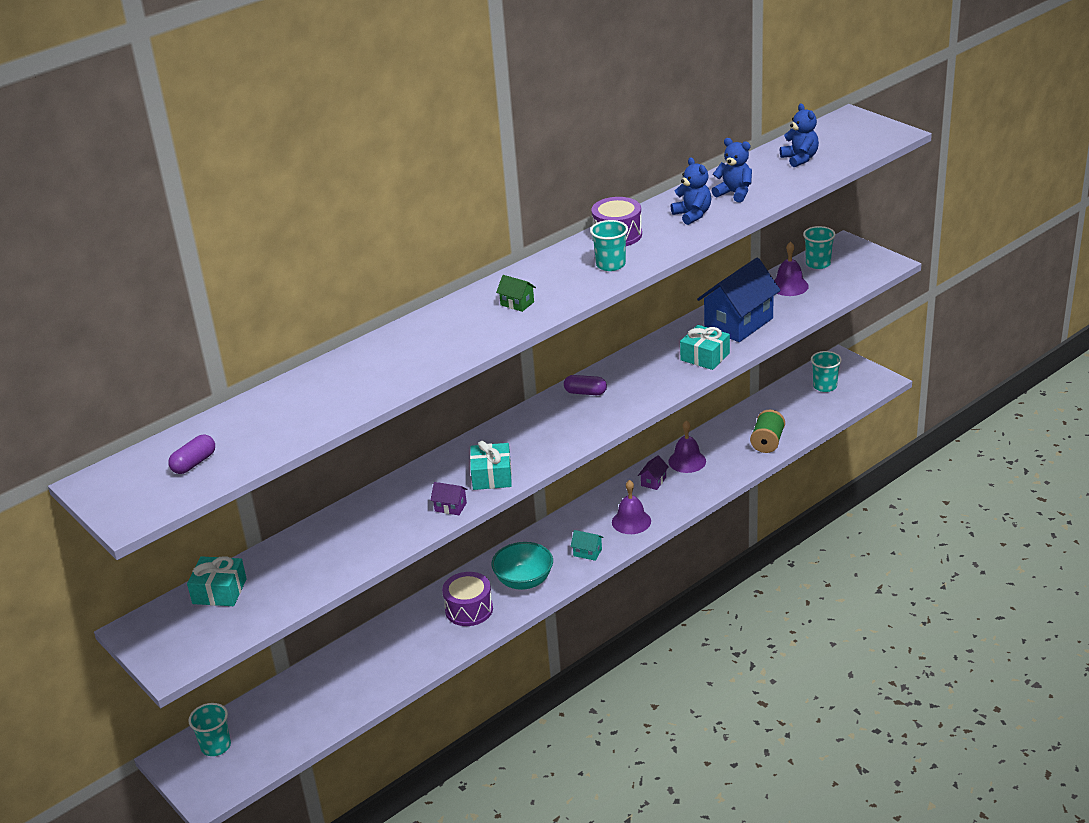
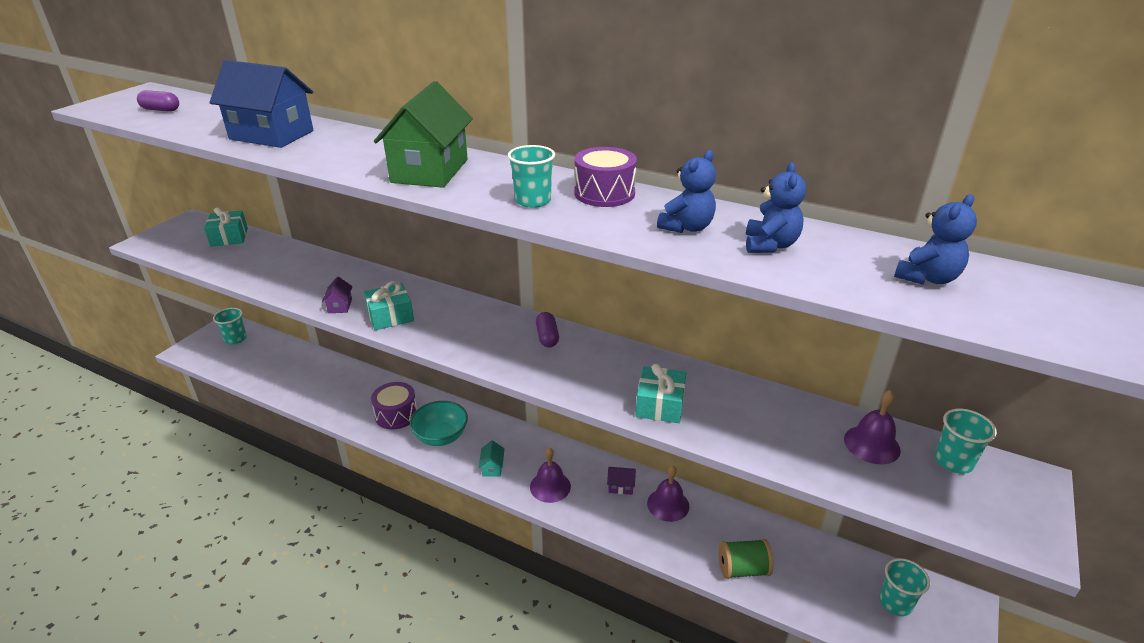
camera: 65 degrees right, 0 degrees up
(517, 303) = (430, 171): green house -> green house, size x2.43
(738, 323) = (749, 417): blue house -> blue house (271, 135)

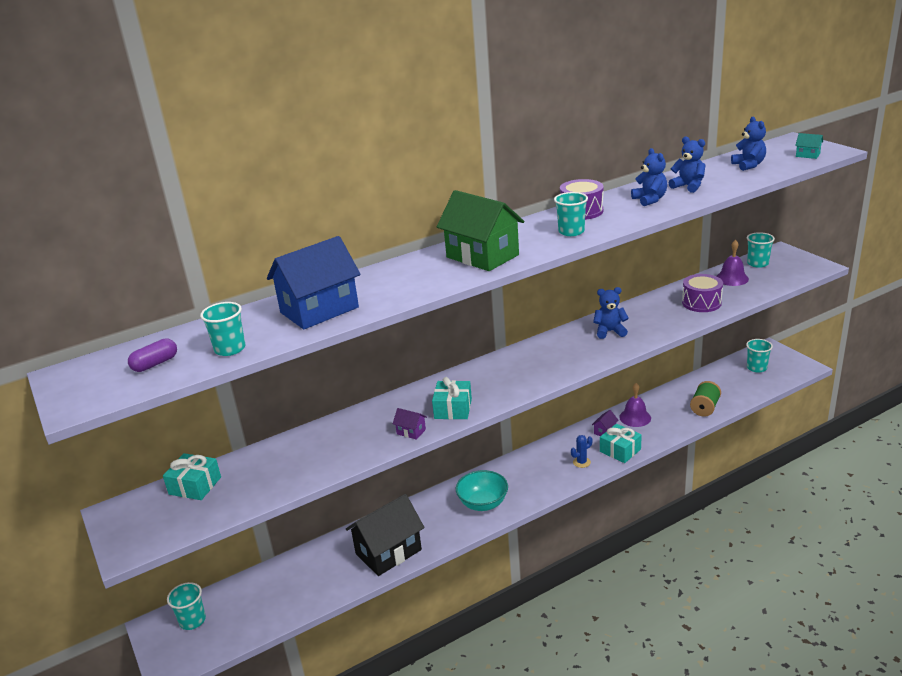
camera: 55 degrees left, 5 degrees down
(188, 125) = (230, 349): none -> turquoise cup
(346, 404) = (388, 552): none -> black house
(396, 414) = (432, 523): purple drum -> purple drum (701, 303)
(492, 467) = (540, 485): turquoise house -> turquoise house (807, 155)
(547, 337) = (547, 348): purple capsule -> none
(550, 486) = (581, 462): purple bell -> blue cactus
(619, 372) = (609, 331): none -> blue teddy bear
(660, 405) = (654, 327): turquoise gift -> turquoise gift (620, 450)

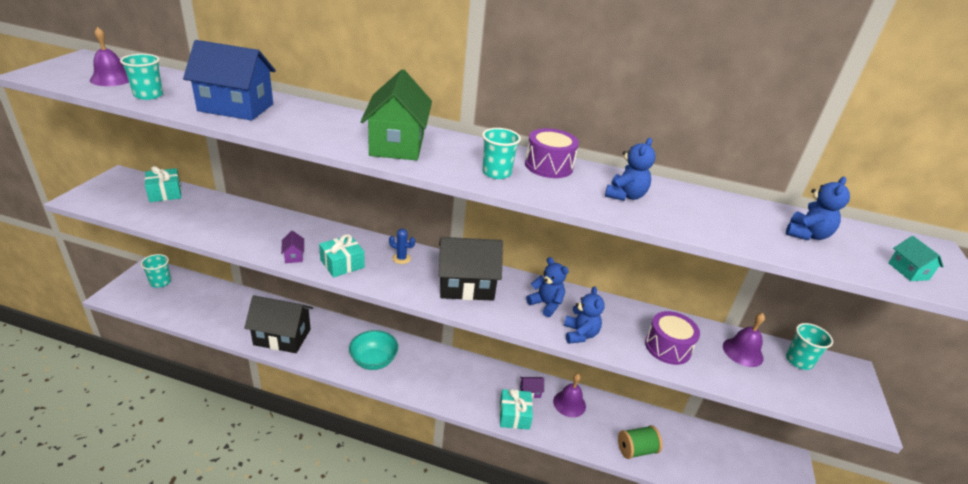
camera: 40 degrees right, 5 degrees up
(155, 364) = (112, 79): purple capsule -> purple bell
(550, 358) = (466, 286): none -> black house
(581, 462) = (475, 396): blue cactus -> blue cactus (401, 258)
(688, 186) = (691, 210): blue teddy bear -> blue teddy bear (580, 334)
(756, 368) = (745, 463): turquoise cup -> none

